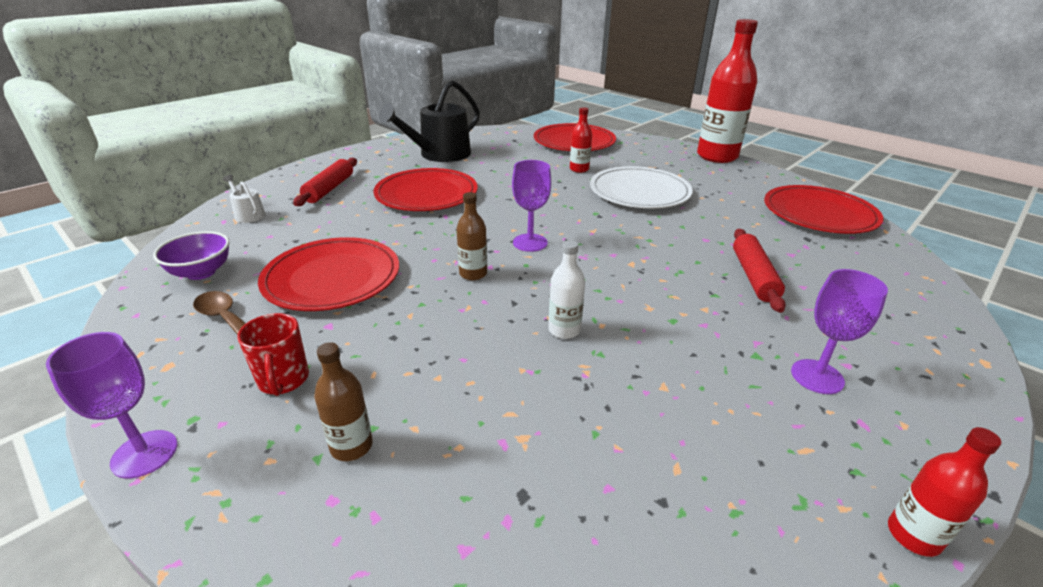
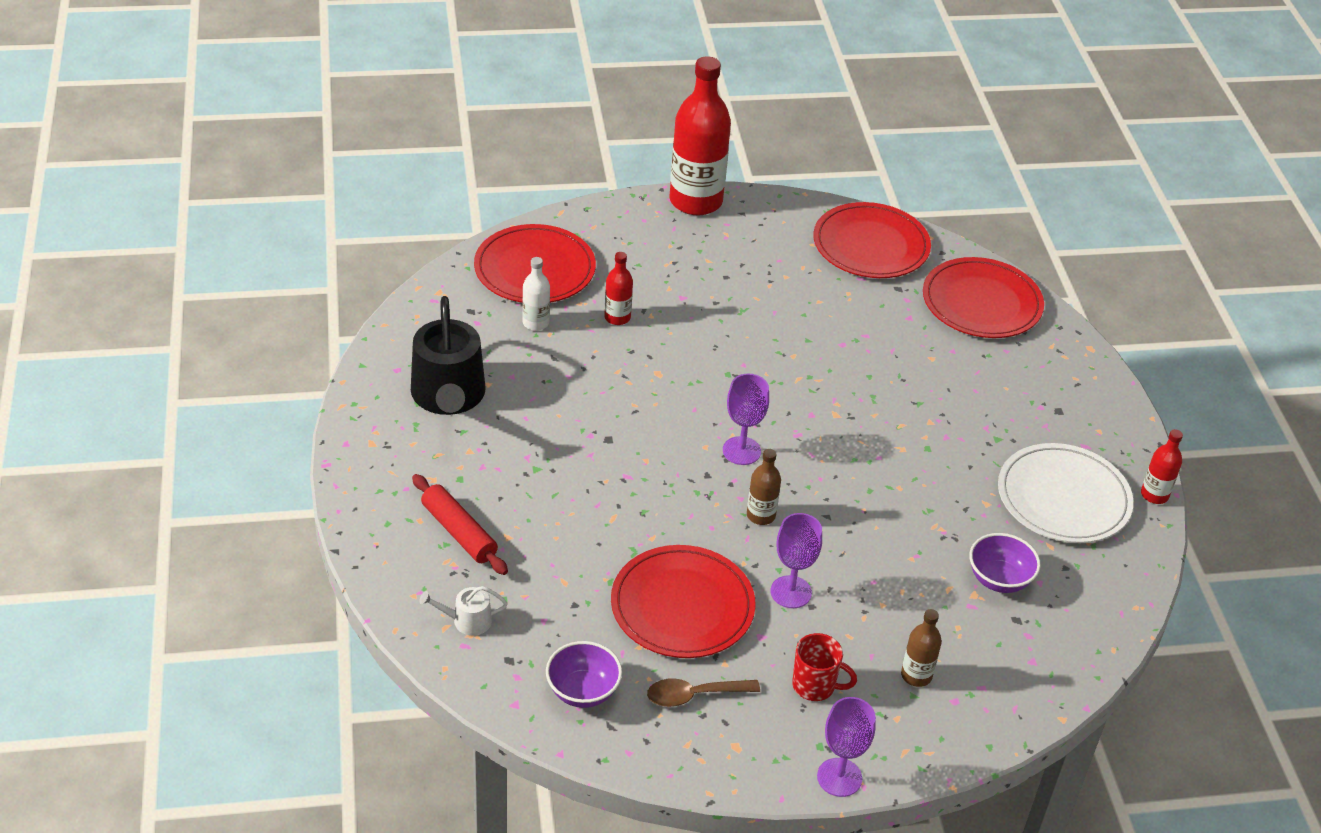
camera: 55 degrees left, 10 degrees up
(426, 194) = (559, 464): red plate -> red plate (981, 303)
(564, 330) = (887, 510): white bottle -> white bottle (535, 323)
(569, 447) = (999, 579): none -> purple bowl
(639, 192) = (716, 315): white plate -> white plate (1063, 498)
(754, 276) = (917, 364): red rolling pin -> none
(817, 376) = (1038, 429): purple goblet -> purple goblet (791, 592)

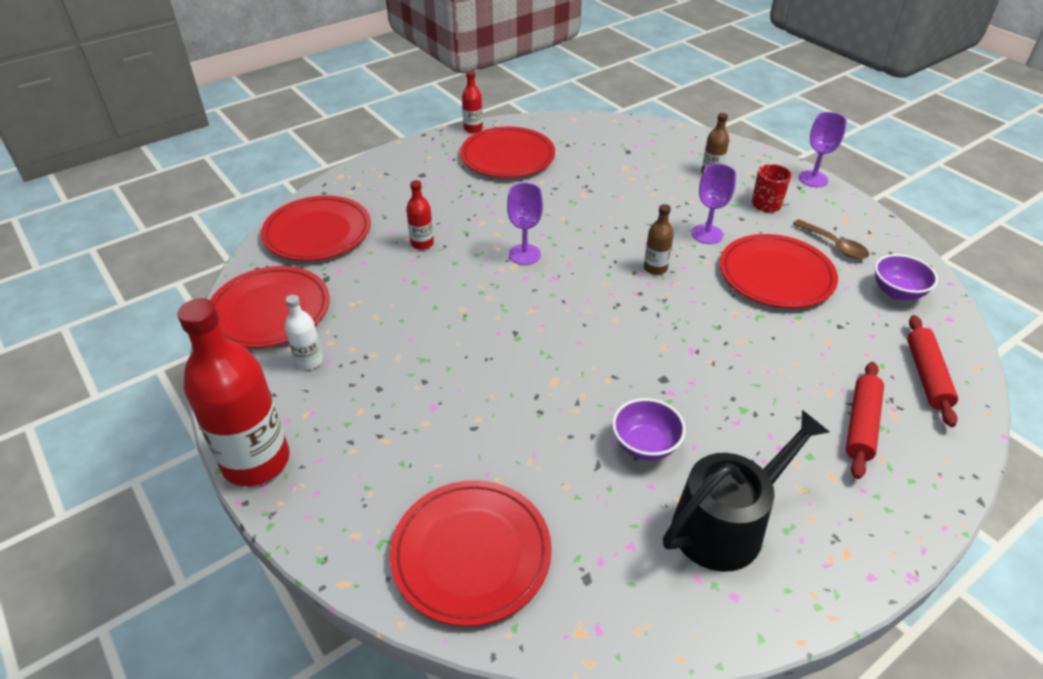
camera: 115 degrees left, 0 degrees up
(467, 621) = (926, 376): white watering can -> red rolling pin
(535, 323) = (559, 506): white bottle -> white bottle (309, 361)
(617, 317) = (500, 443): red bottle -> red bottle (422, 243)
(741, 451) = (600, 299): purple goblet -> purple goblet (524, 254)
(999, 579) = (603, 163): purple bowl -> purple bowl (645, 445)
(1063, 498) = (507, 156): white plate -> red plate

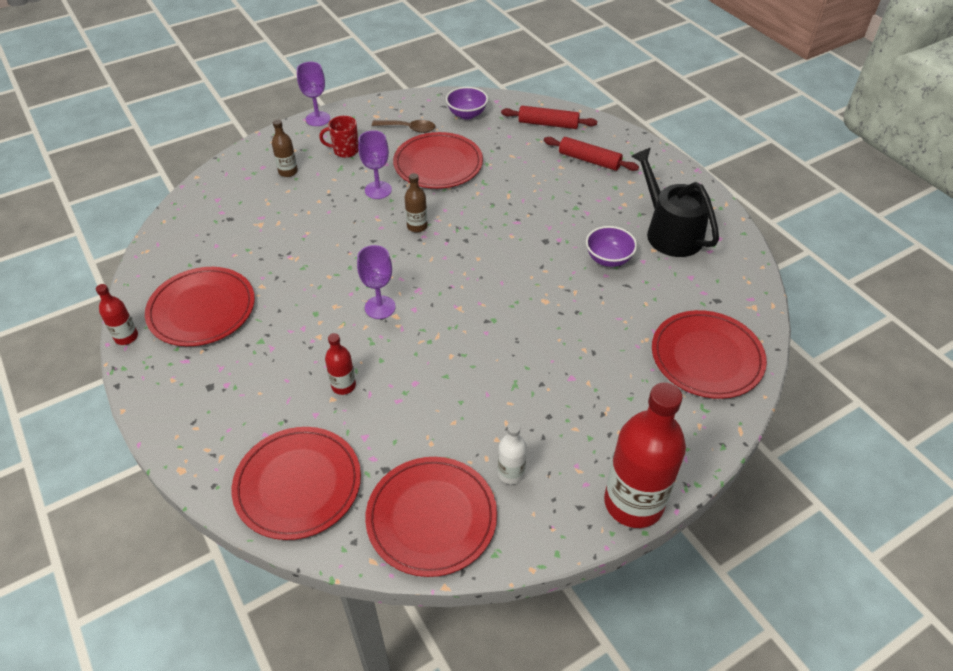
camera: 85 degrees left, 5 degrees up
(834, 245) = (408, 128): brown spoon -> brown spoon turned 45 degrees clockwise

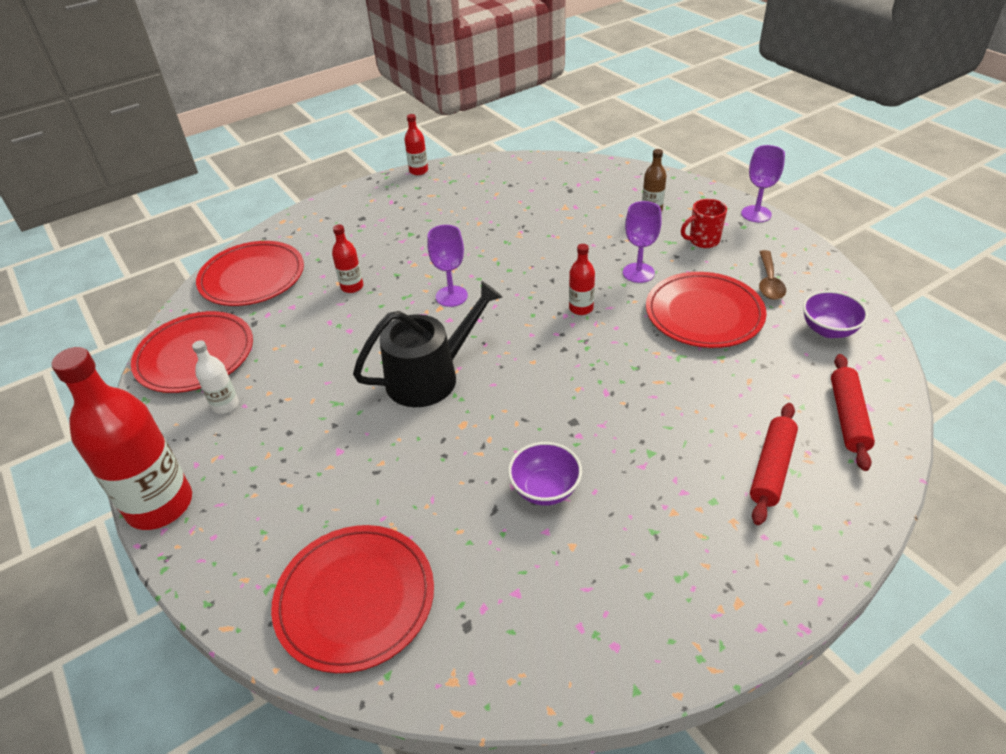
camera: 90 degrees right, 5 degrees down
(202, 309) = (448, 198): red plate -> none
(345, 151) = (703, 241): red mug -> red mug turned 105 degrees counterclockwise
(417, 226) = (581, 308): brown bottle -> red bottle
(669, 232) = (617, 571): black watering can -> black watering can (430, 376)

